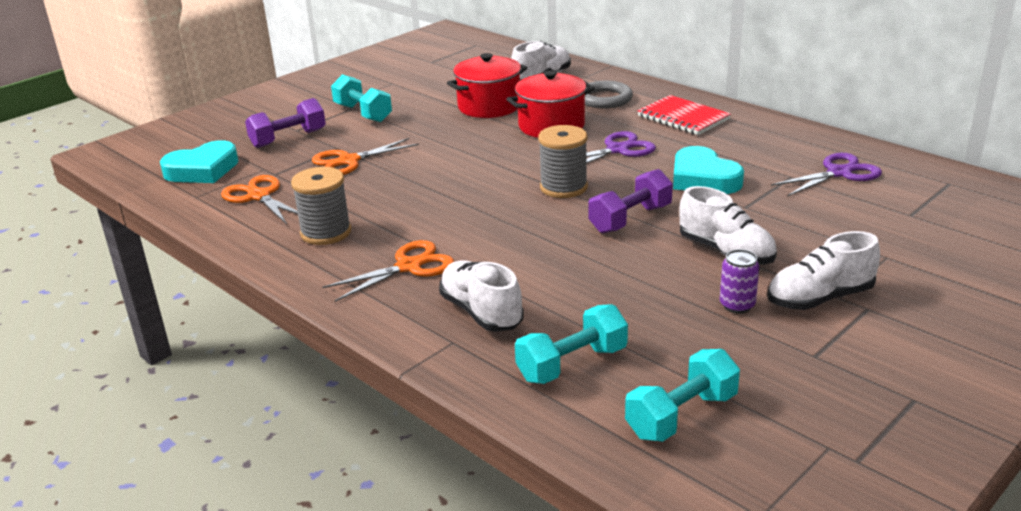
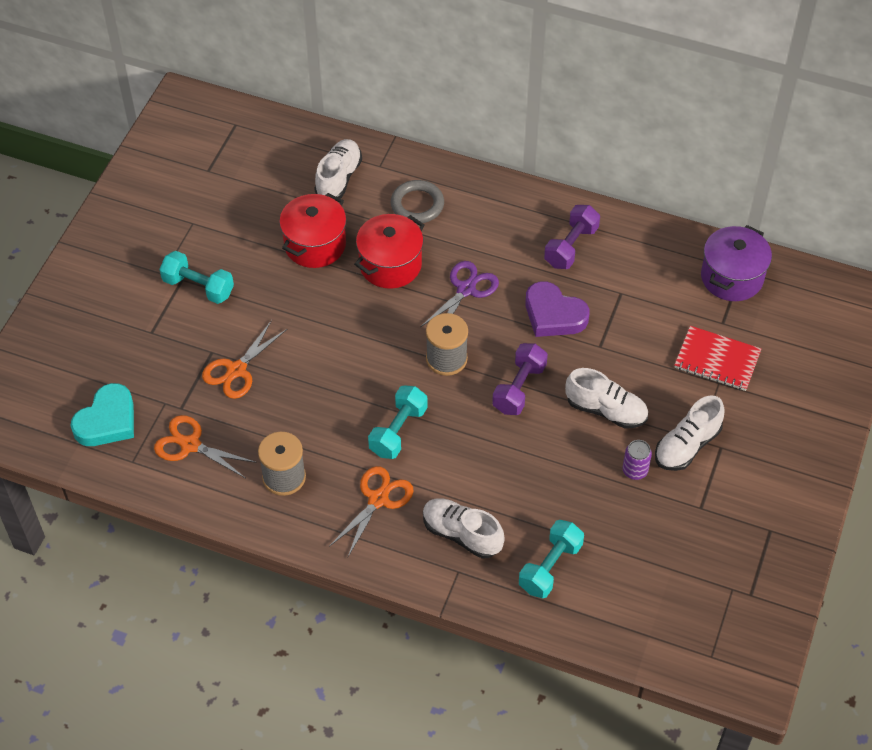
camera: 25 degrees left, 25 degrees up
(288, 138) = (153, 349): purple dumbbell -> purple dumbbell (571, 246)
(681, 416) = (638, 591): turquoise dumbbell -> turquoise dumbbell (398, 431)
(683, 118) = (501, 221): red notebook -> red notebook (717, 360)
(703, 178) = (553, 315): turquoise heart -> purple heart
(839, 173) = (656, 278): purple scissors -> none
(935, 186) = (732, 277): none -> purple pot

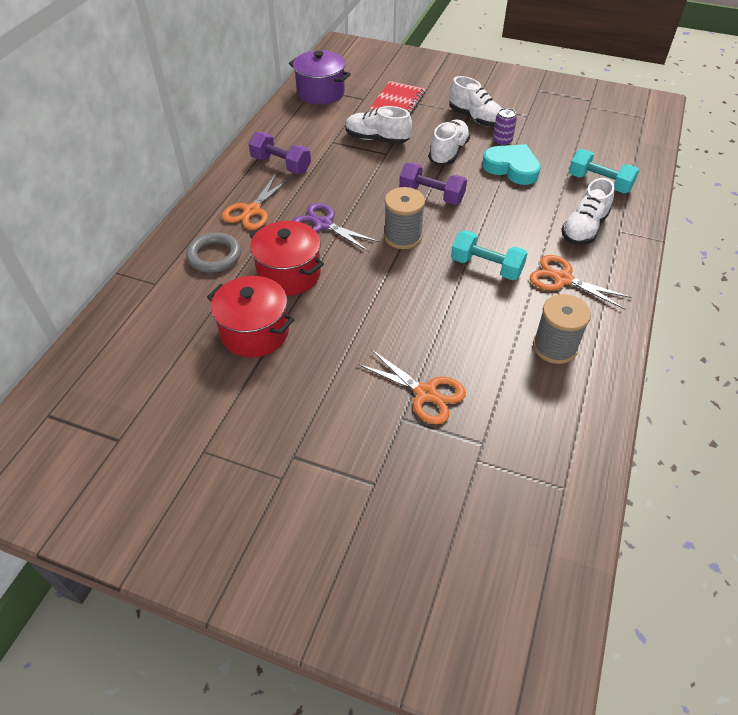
camera: 90 degrees left, 5 degrees down
(107, 421) = (512, 522): turquoise heart -> turquoise heart (512, 168)
(190, 445) = (531, 430): orange scissors -> orange scissors (252, 211)
(198, 287) = (305, 438): turquoise dumbbell -> none
(338, 178) = (164, 315): white shoe -> white shoe (377, 139)
(553, 315) = (354, 175): purple heart -> none

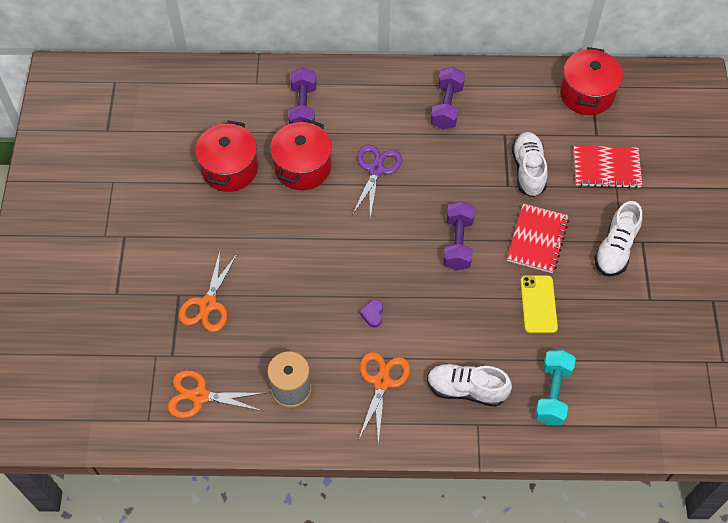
camera: 70 degrees right, 10 degrees up
(214, 256) = (303, 108): grey ring -> purple dumbbell
(252, 211) = (371, 111): orange scissors -> orange scissors (200, 396)
(320, 93) = (586, 94): purple pot -> red pot
(403, 237) = (386, 236): grey spool -> none
(448, 152) = (537, 239): white shoe -> red notebook
(486, 267) = (372, 314): turquoise dumbbell -> purple heart
(502, 141) = (583, 285): purple can -> none
(512, 168) = (538, 304): turquoise heart -> yellow phone

